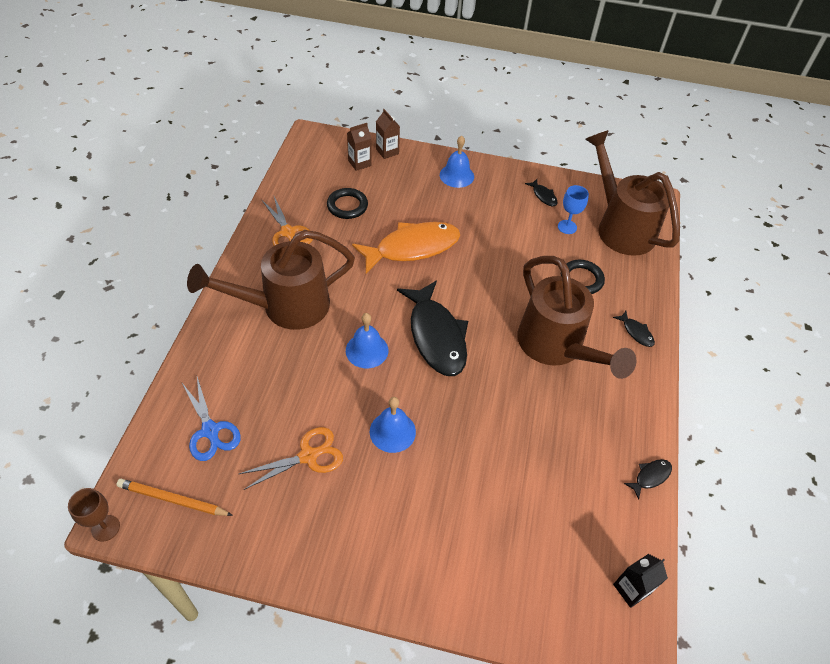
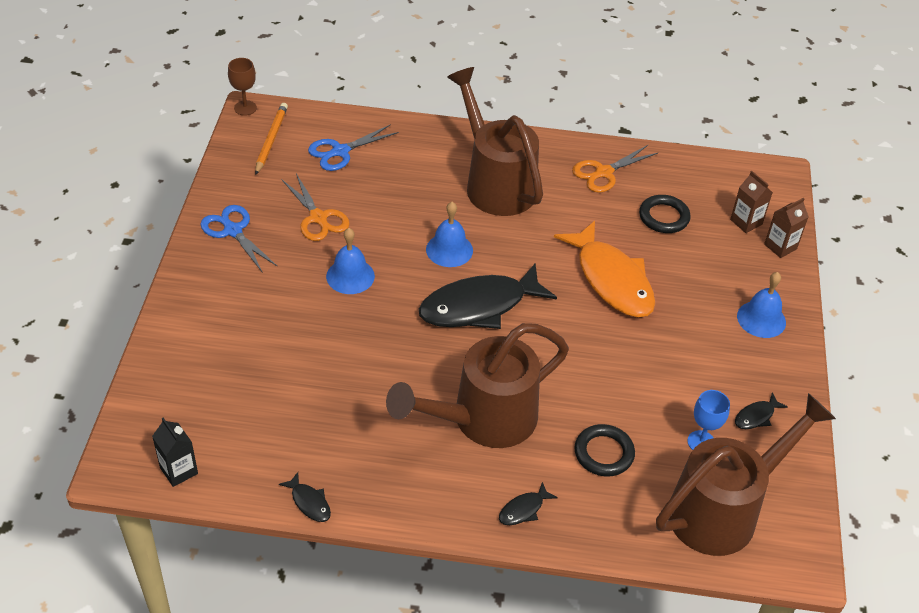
camera: 85 degrees right, 5 degrees down
(314, 541) = (232, 230): none -> blue scissors

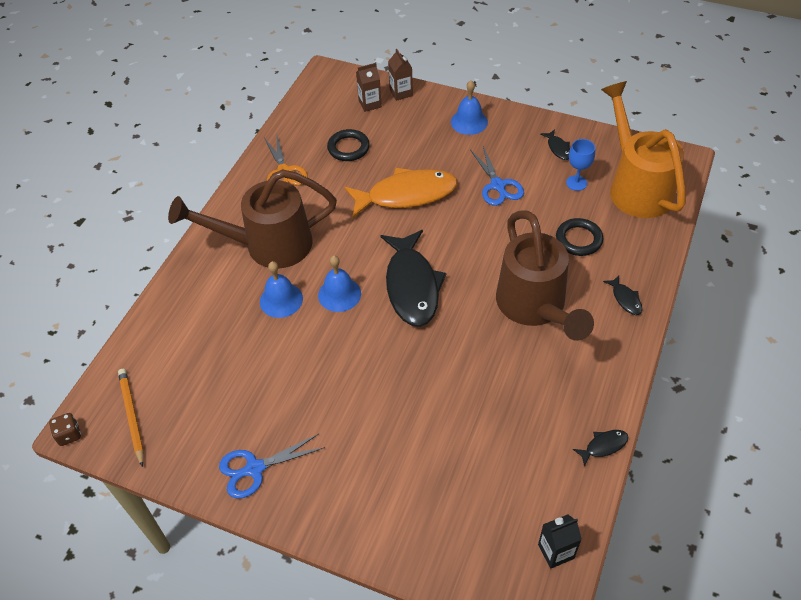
camera: 70 degrees left, 5 degrees up
(245, 108) = (69, 435): brown goblet -> brown dice
(271, 140) = (132, 416): orange pencil -> orange pencil turned 45 degrees clockwise
(318, 218) = (264, 390): orange scissors -> none
(340, 152) = (176, 357): blue scissors -> blue scissors (498, 186)
(350, 276) = (349, 375): blue bell -> blue bell (281, 300)
(722, 510) = (636, 187): brown watering can -> orange watering can

